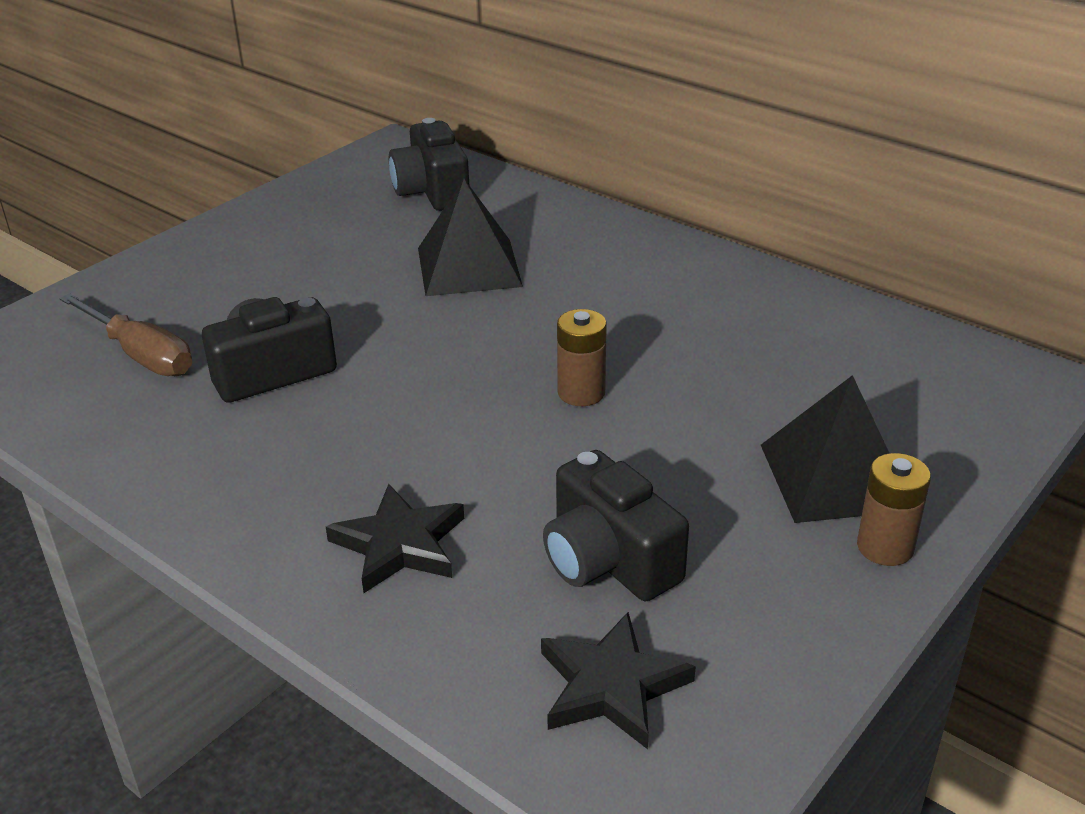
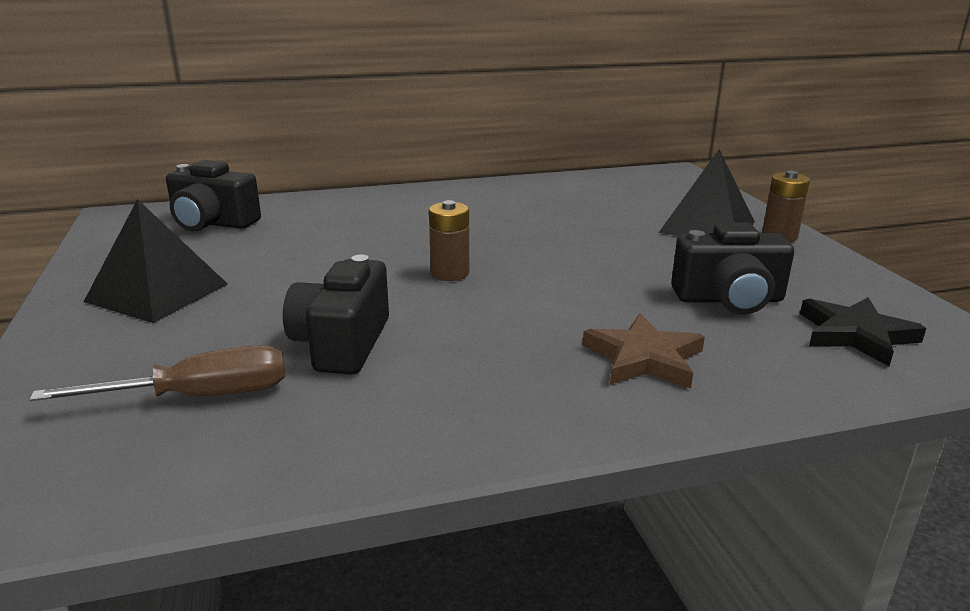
camera: 55 degrees left, 10 degrees down
(399, 544) = (644, 358): black star -> brown star
(469, 267) = (336, 241): black pyramid -> black pyramid (157, 292)
(581, 393) = (543, 255): brown battery -> brown battery (450, 273)

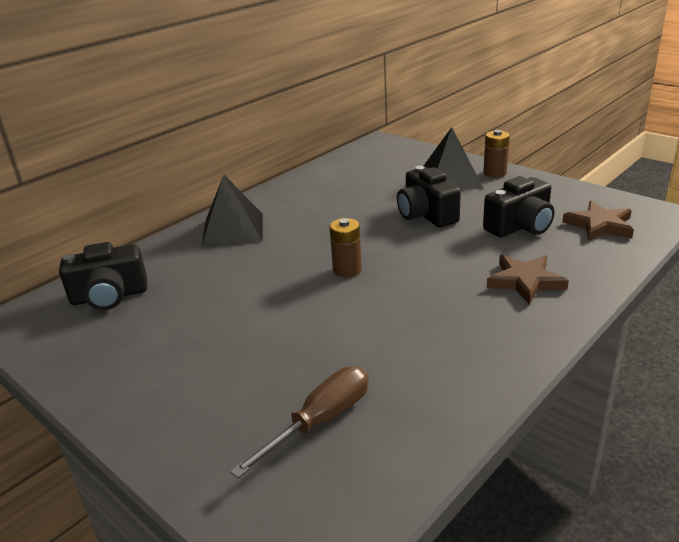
camera: 30 degrees left, 5 degrees up
(157, 292) = (164, 368): black pyramid -> black pyramid (233, 230)
(342, 343) = (353, 346): black camera -> black camera (426, 215)
(855, 335) = (599, 225): black star -> brown star

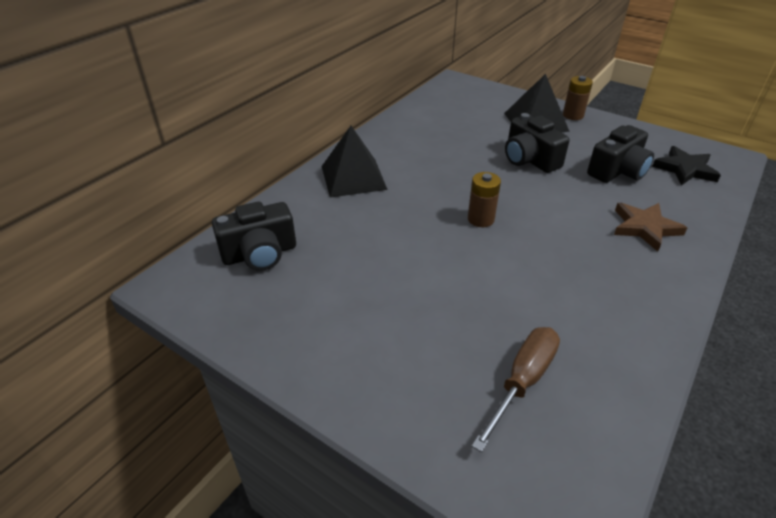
camera: 10 degrees left, 10 degrees up
(599, 225) = (685, 169): brown star -> black star

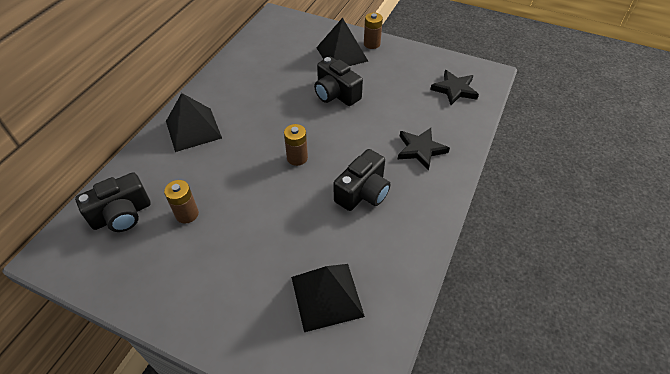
camera: 10 degrees left, 10 degrees up
(339, 262) = (187, 214): none -> brown battery
(522, 381) = (327, 296): brown screwdriver -> black pyramid
(617, 171) = (403, 97): black camera -> black camera (363, 192)
(645, 228) = (420, 150): brown star -> black star

